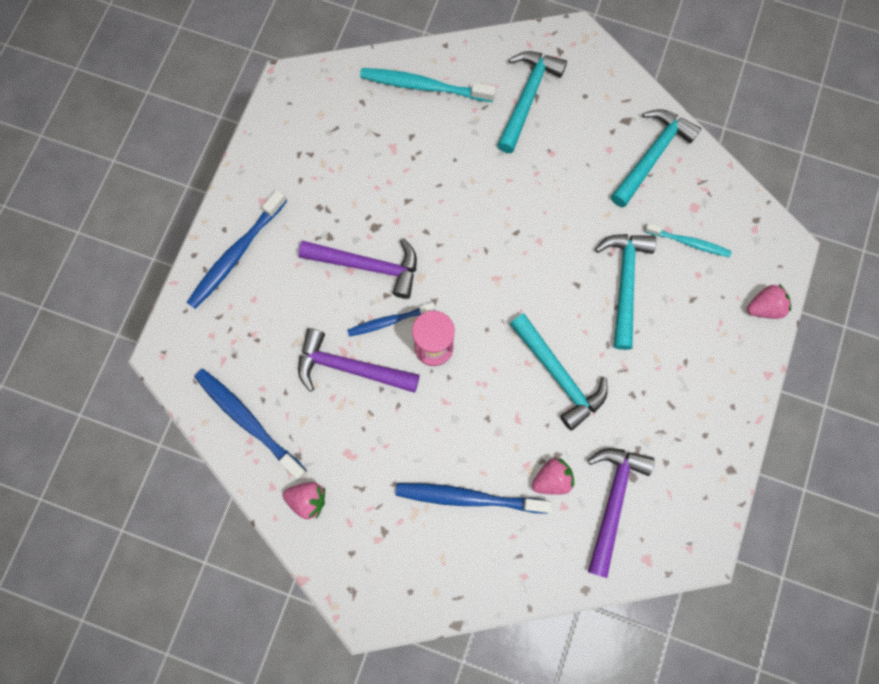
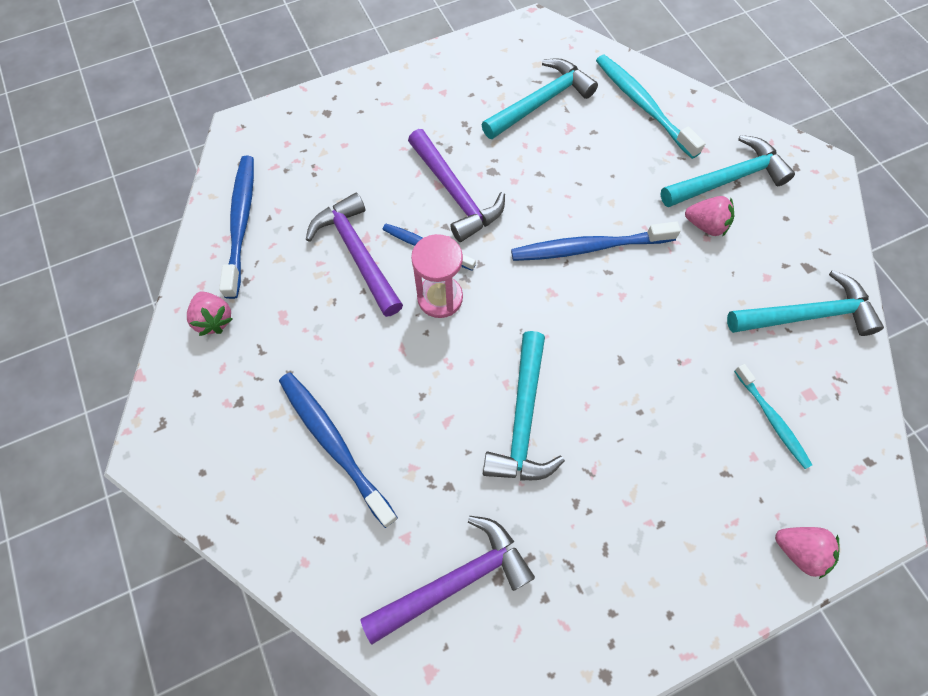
camera: 45 degrees right, 10 degrees down
(236, 254) = (368, 105): blue toothbrush -> blue toothbrush (589, 247)
(551, 479) = (421, 502): pink strawberry -> pink strawberry (705, 225)
(624, 283) = (668, 398): turquoise hammer -> turquoise hammer (541, 102)

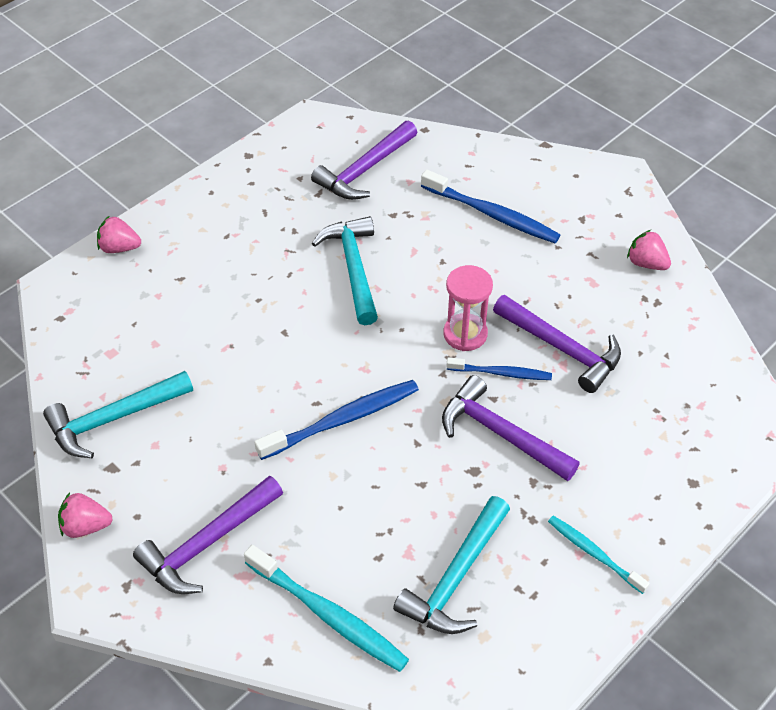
camera: 160 degrees right, 15 degrees down
(241, 224) = (687, 342): blue toothbrush -> none
(705, 225) = (225, 480): pink strawberry -> pink strawberry (86, 526)
(728, 179) = (207, 543): turquoise hammer -> purple hammer
(772, 419) = (144, 324): turquoise toothbrush -> turquoise toothbrush (594, 554)

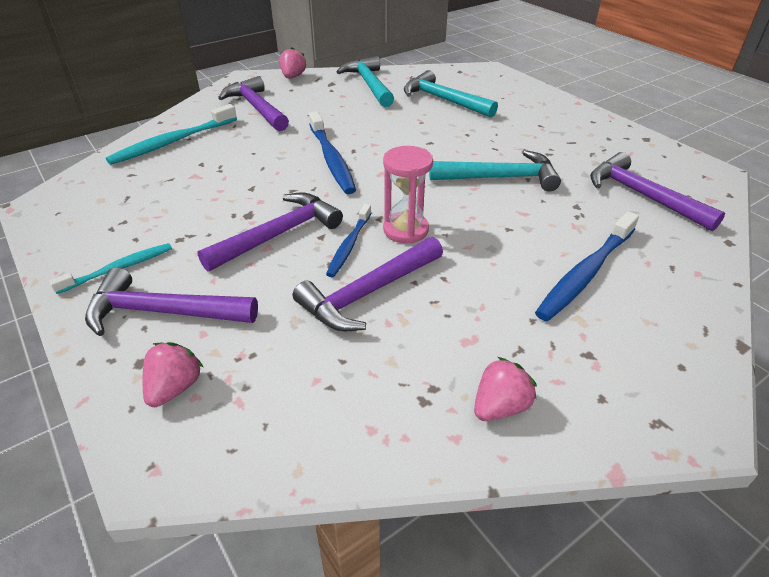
camera: 100 degrees right, 10 degrees down
(119, 248) = (525, 88): pink strawberry -> pink strawberry (175, 388)
(456, 578) = (157, 193): turquoise hammer -> turquoise hammer (443, 100)
(636, 490) = (163, 312): none -> purple hammer

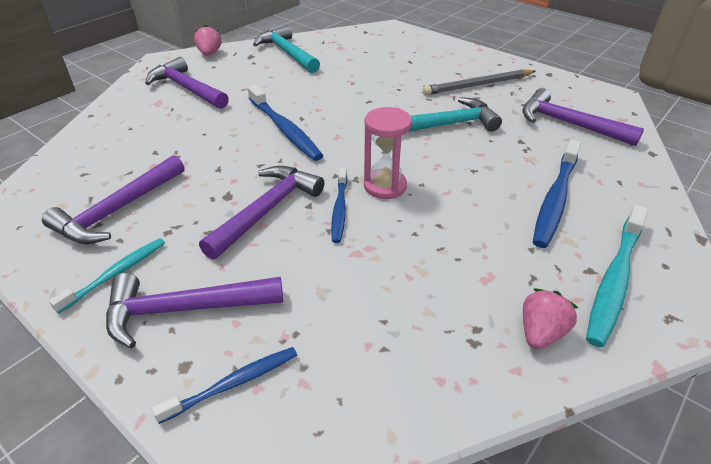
camera: 15 degrees left, 0 degrees up
(173, 142) = (115, 134): turquoise toothbrush -> turquoise toothbrush (614, 279)
(175, 388) = (233, 384): pink strawberry -> blue toothbrush
(368, 293) = (378, 252): purple hammer -> purple hammer (117, 210)
(443, 100) = (363, 60): turquoise hammer -> none
(556, 141) = (478, 85): none -> grey pencil

